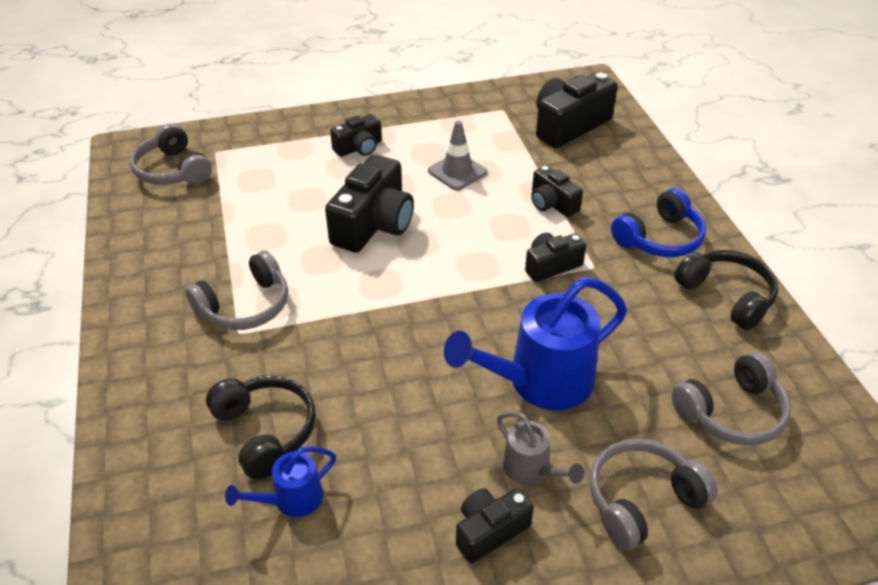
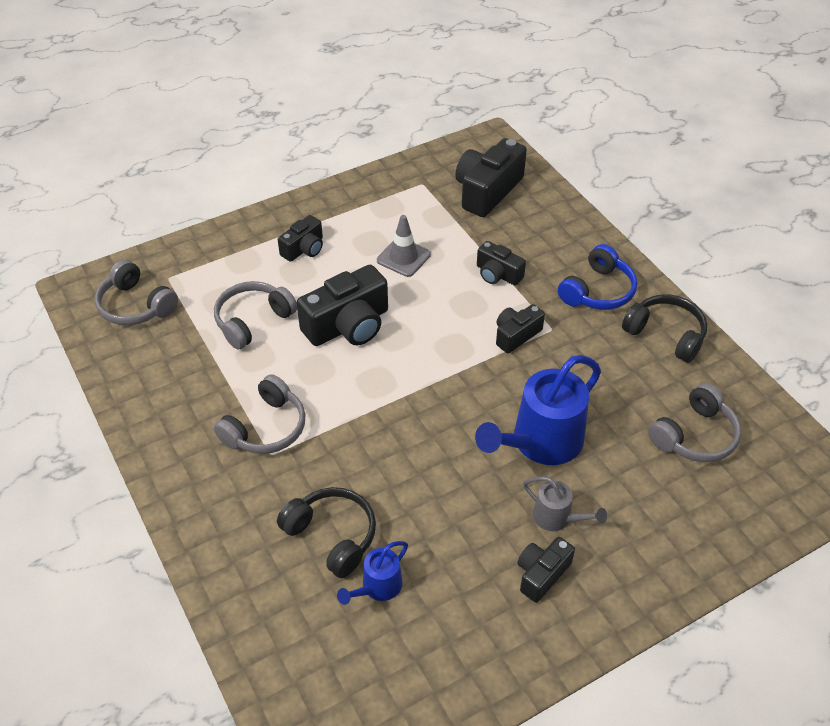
camera: 15 degrees left, 5 degrees up
(373, 224) = (348, 325): black camera -> black camera turned 45 degrees clockwise
(642, 500) = (647, 523): grey headphones -> grey headphones (253, 321)

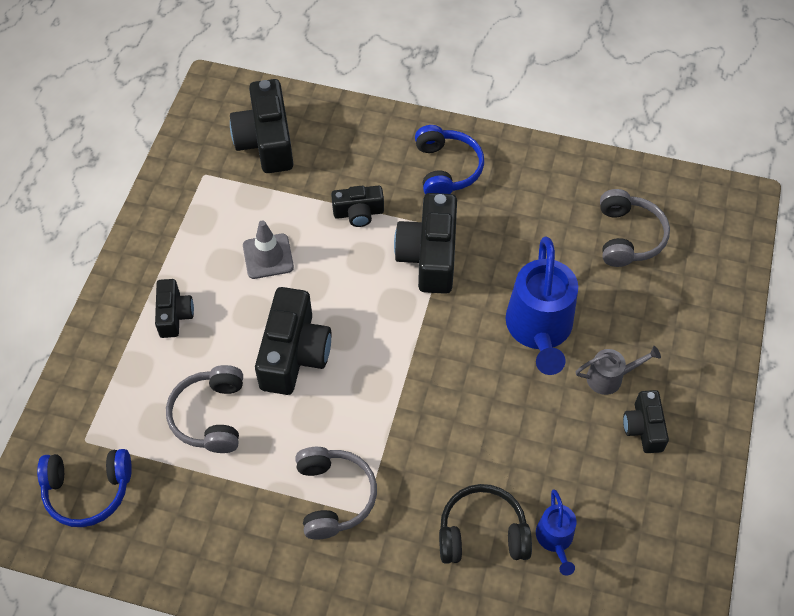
camera: 45 degrees left, 10 degrees up
(136, 306) = (88, 490): grey headphones -> blue headphones
(516, 335) = (429, 255): black camera -> black camera, size x1.76
(665, 334) = (529, 169): black headphones -> none

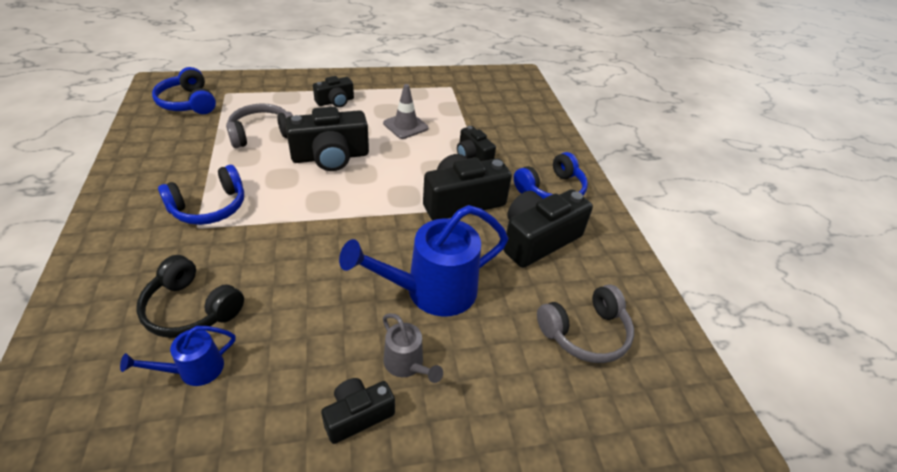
camera: 60 degrees right, 15 degrees down
(266, 141) = (498, 103): black camera -> black camera (538, 239)
(333, 496) = (209, 207): grey headphones -> blue headphones
(482, 533) = (191, 309): black headphones -> black headphones turned 150 degrees clockwise

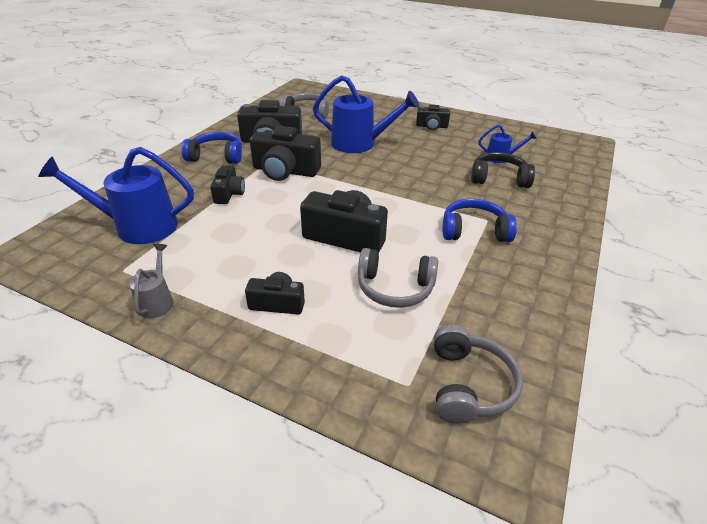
camera: 140 degrees left, 5 degrees down
(188, 103) = (468, 385): blue headphones -> grey headphones
(191, 309) = (498, 179): black headphones -> black headphones turned 60 degrees counterclockwise
(405, 126) = (243, 241): grey traffic cone -> none
(407, 365) = (398, 130): grey watering can -> grey watering can (157, 301)
(490, 108) = (137, 227): none -> blue watering can

